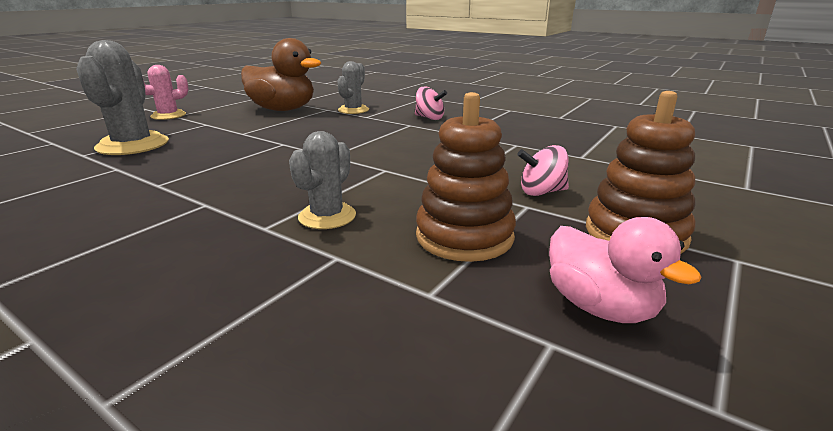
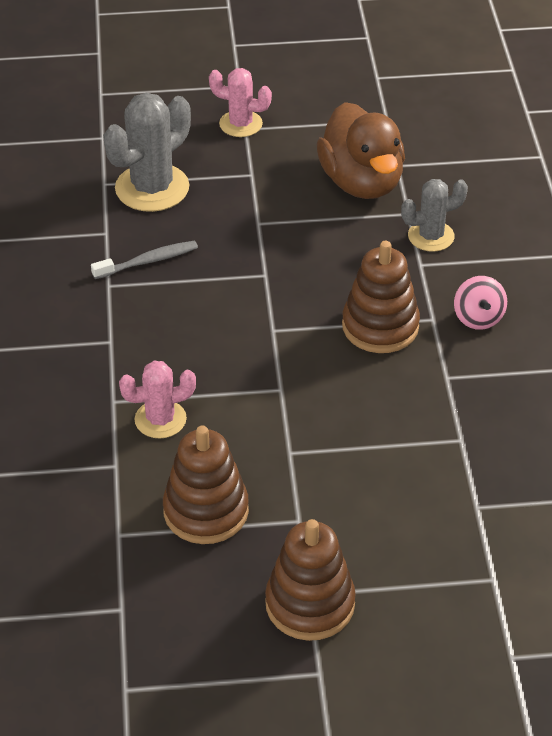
camera: 50 degrees right, 20 degrees up
(179, 166) = (148, 261): none -> grey toothbrush
(327, 216) = (160, 419): grey cactus -> pink cactus
(390, 134) = (380, 326): none -> brown stacking toy
(541, 192) = (339, 517): pink spinning top -> none
(600, 307) = (178, 617): pink duck -> none

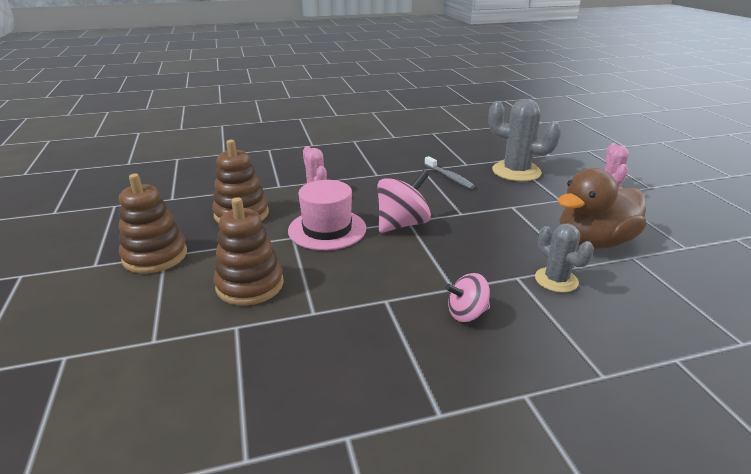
camera: 80 degrees right, 15 degrees down
(276, 414) = (327, 229): none -> pink hat
(281, 336) = (402, 224): none -> pink spinning top
(380, 326) = (431, 263): brown stacking toy -> brown stacking toy (250, 285)

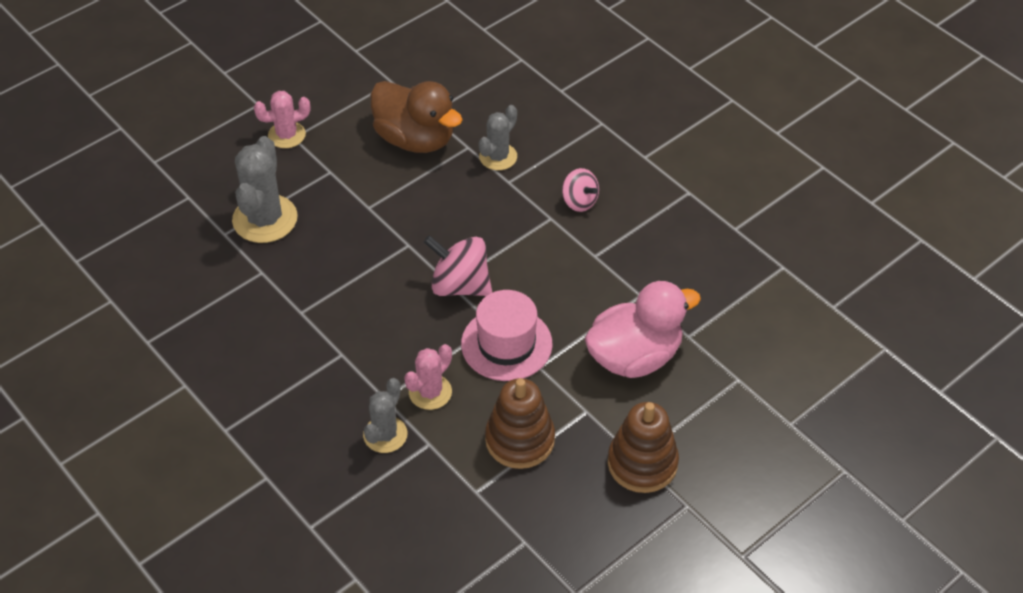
camera: 115 degrees left, 20 degrees up
(250, 285) = (634, 357): brown stacking toy -> pink duck
(301, 175) = (385, 435): none -> grey cactus
(449, 177) = (314, 278): grey toothbrush -> none

